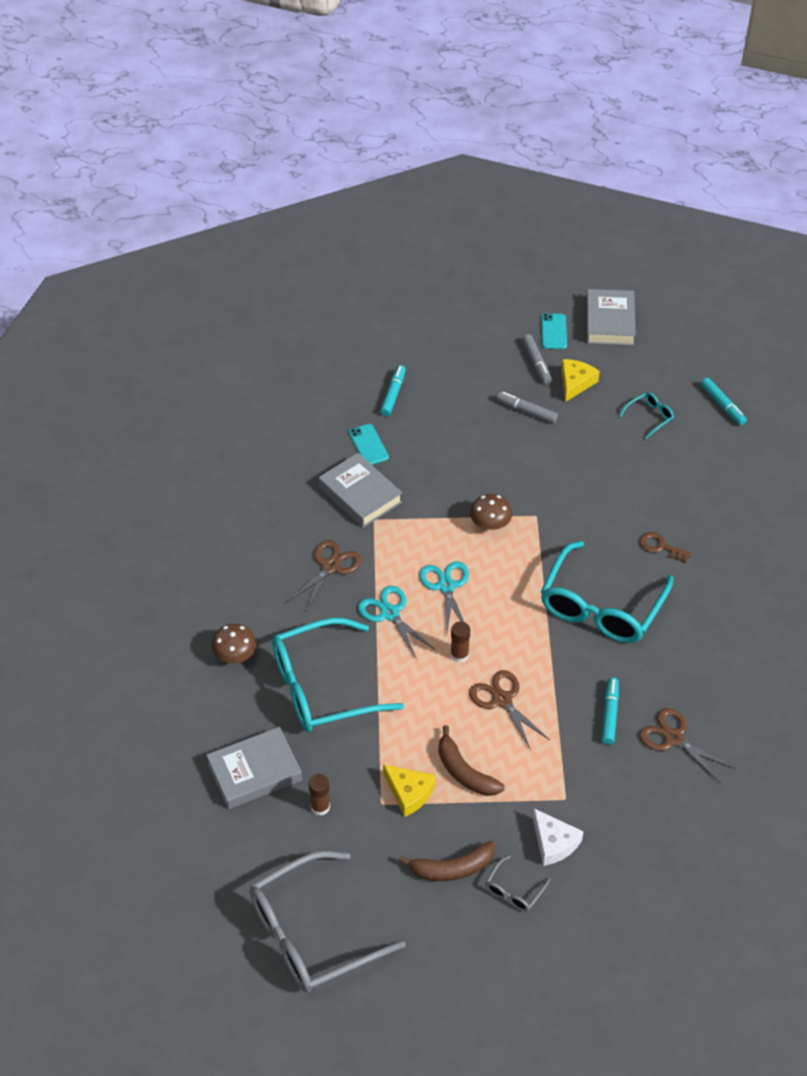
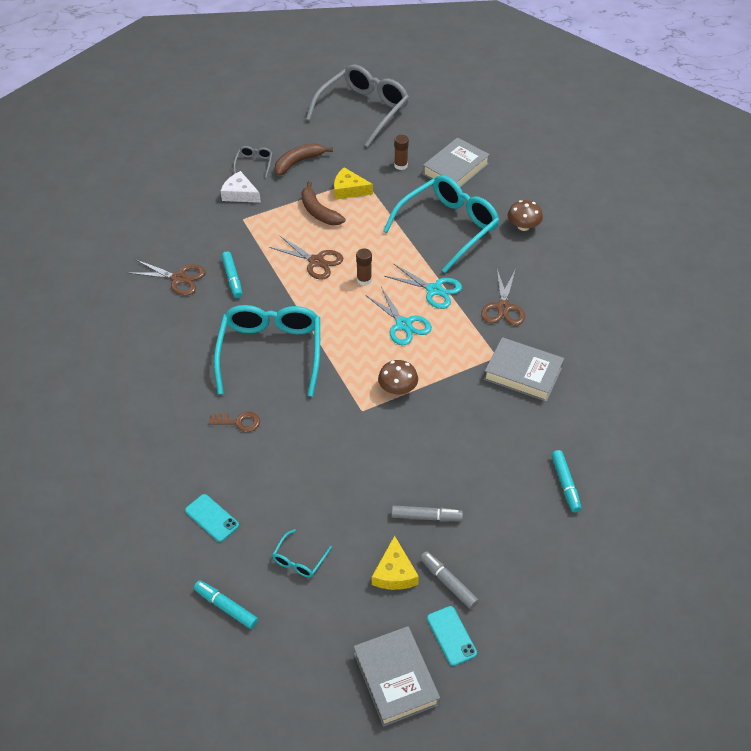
camera: 155 degrees right, 0 degrees up
(368, 445) = (549, 422): turquoise phone -> turquoise phone (212, 518)
(464, 772) = (319, 212): brown banana -> brown banana turned 150 degrees counterclockwise

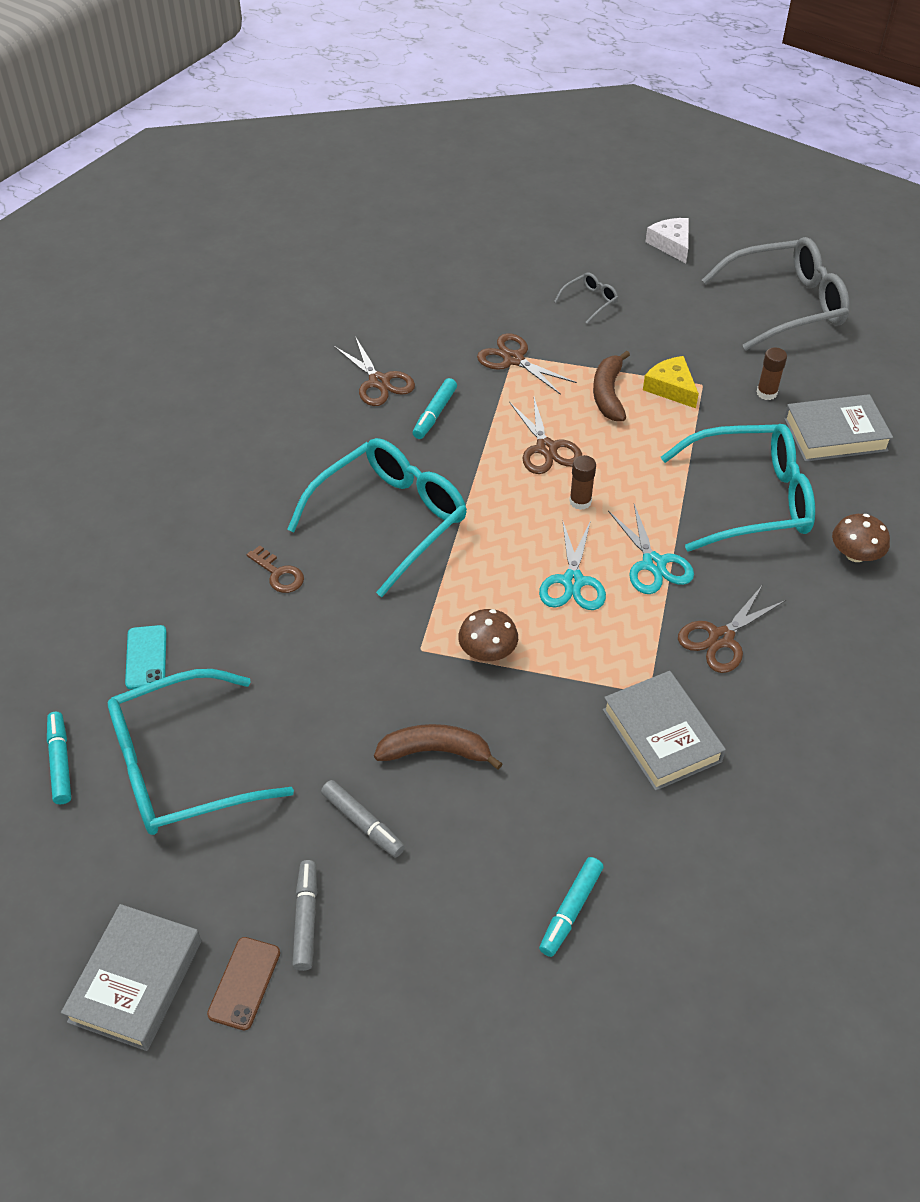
camera: 40 degrees right, 0 degrees up
(240, 194) = (539, 326): white cheese -> white cheese (671, 244)
(245, 221) = (513, 359): none -> brown scissors
(298, 162) = (643, 325): brown banana -> brown banana (435, 751)
(299, 560) = (180, 767): turquoise glasses -> turquoise glasses, size x2.41
(394, 573) = (261, 860): yellow cheese -> none
(451, 636) = (244, 983): turquoise phone -> brown phone

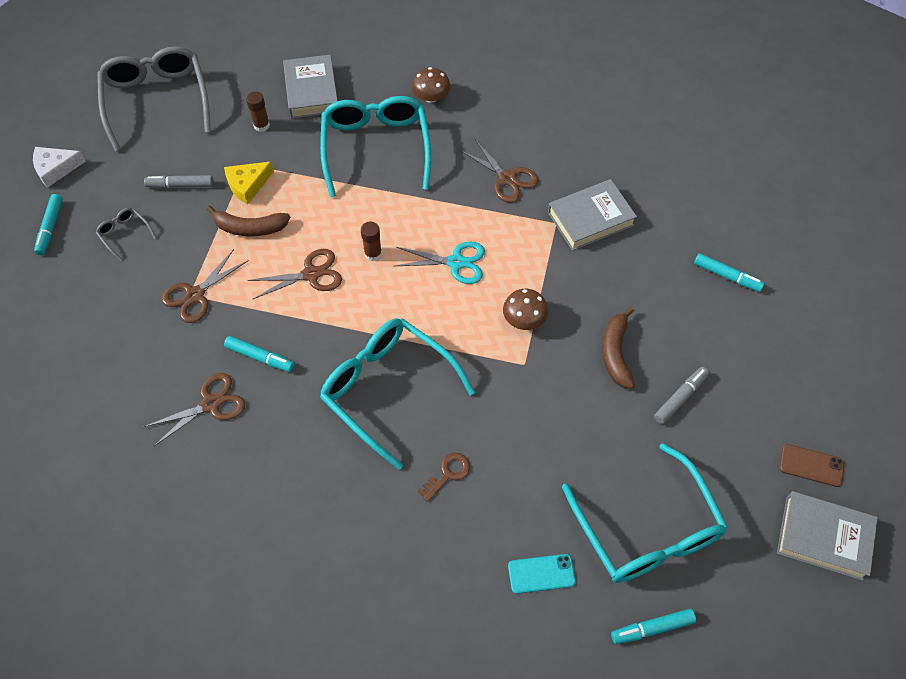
camera: 90 degrees left, 10 degrees up
(306, 918) = (758, 430): grey marker -> grey marker (180, 185)
(593, 250) = (50, 228): none -> turquoise marker
(653, 564) = (438, 211): turquoise scissors -> none

